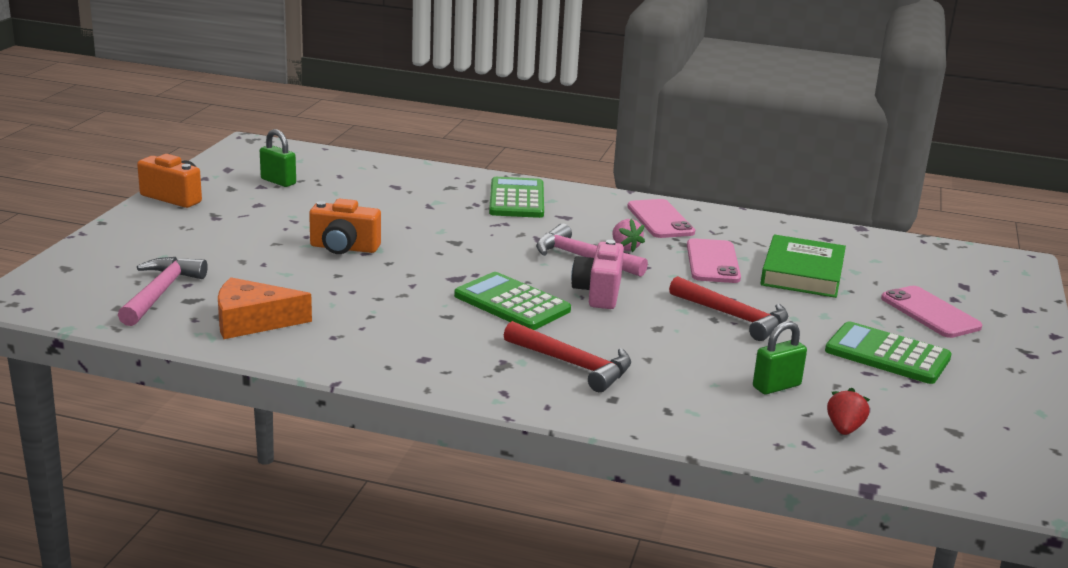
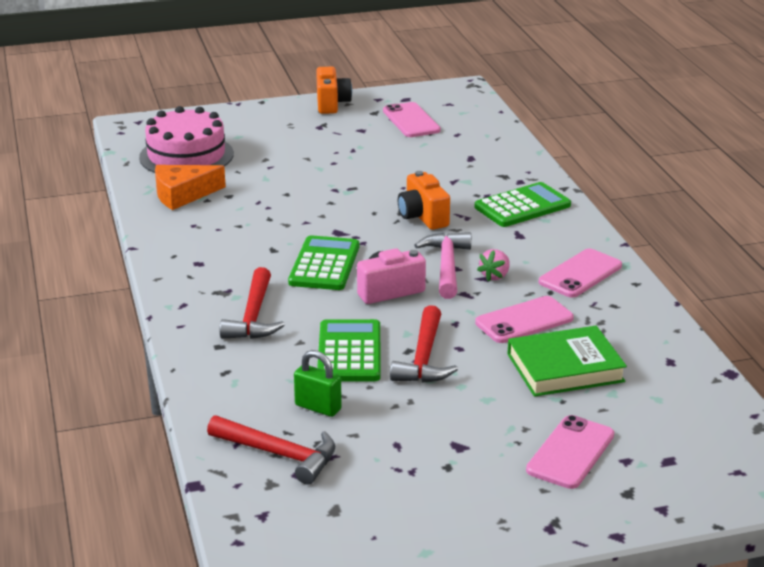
camera: 60 degrees right, 5 degrees up
(160, 293) = (186, 156): pink hammer -> pink cake
(252, 321) = (183, 194): orange cheese -> orange cheese turned 75 degrees counterclockwise
(278, 181) = (411, 121): green padlock -> pink phone
(344, 248) = (332, 180): orange camera -> orange camera (423, 217)
(844, 429) = (279, 454): red strawberry -> red hammer
(887, 355) = (445, 447): green calculator -> green calculator (349, 352)

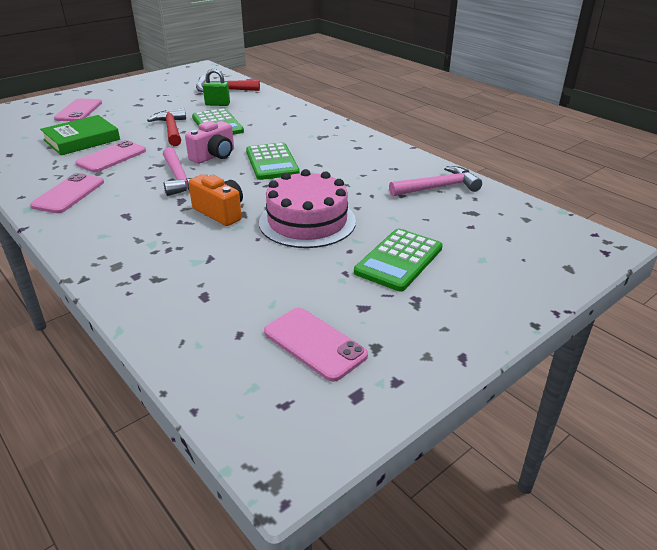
camera: 155 degrees right, 5 degrees up
(183, 194) = (438, 187): orange cheese -> pink hammer
(186, 156) = (493, 223): pink cake -> pink cake (307, 221)
(253, 316) = (289, 129): red hammer -> none
(331, 104) = (446, 348): orange camera -> none
(495, 276) = (139, 179): pink strawberry -> none
(522, 206) = (127, 244): green calculator -> green calculator (399, 260)

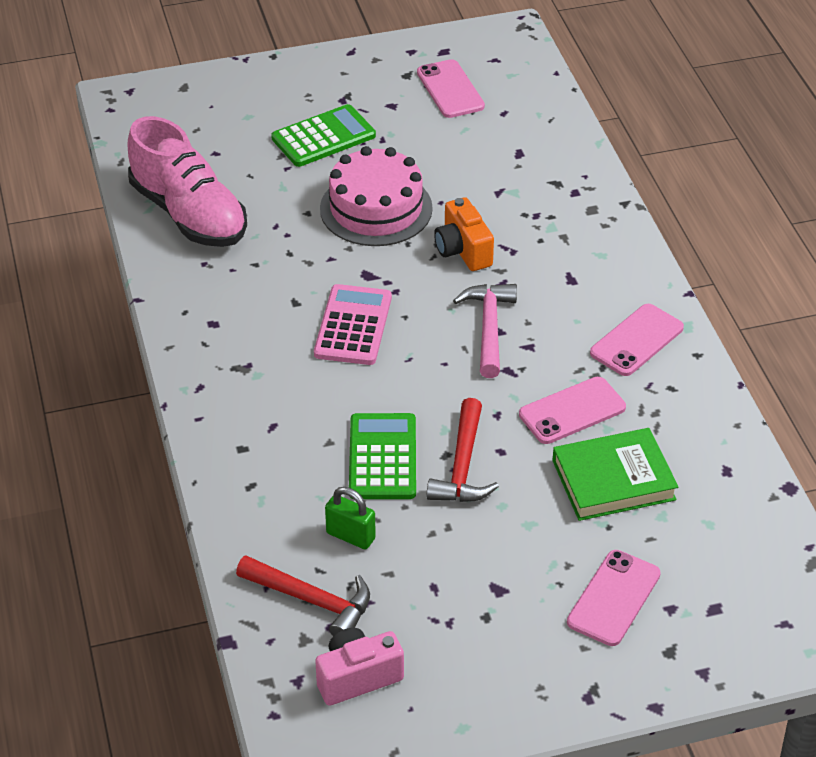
camera: 155 degrees left, 10 degrees up
(214, 156) = (425, 366): pink camera -> pink camera (357, 677)
(272, 162) = (353, 326): green calculator -> pink calculator
(438, 187) = (189, 214): pink hammer -> pink shoe

